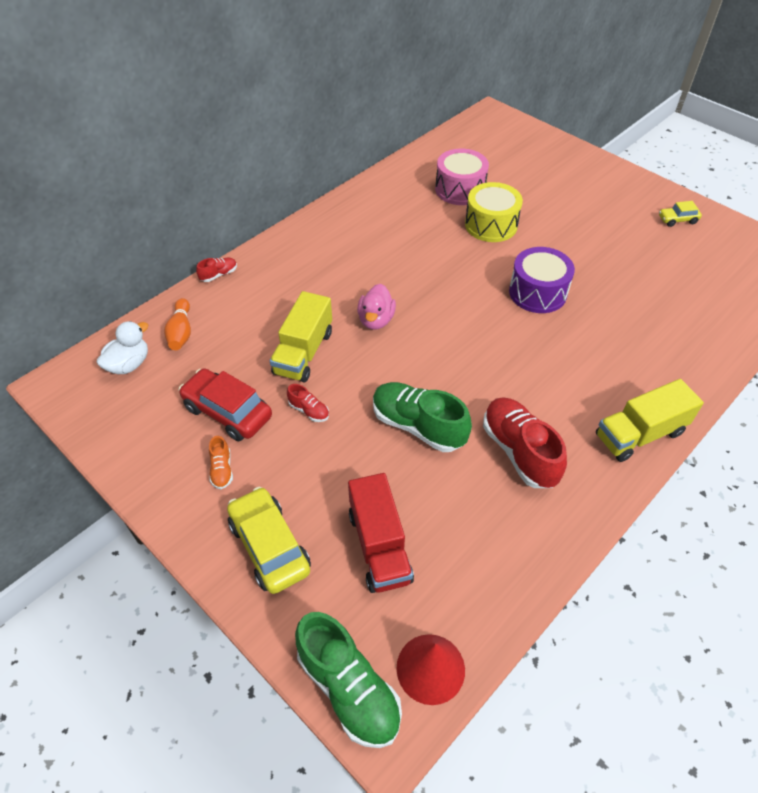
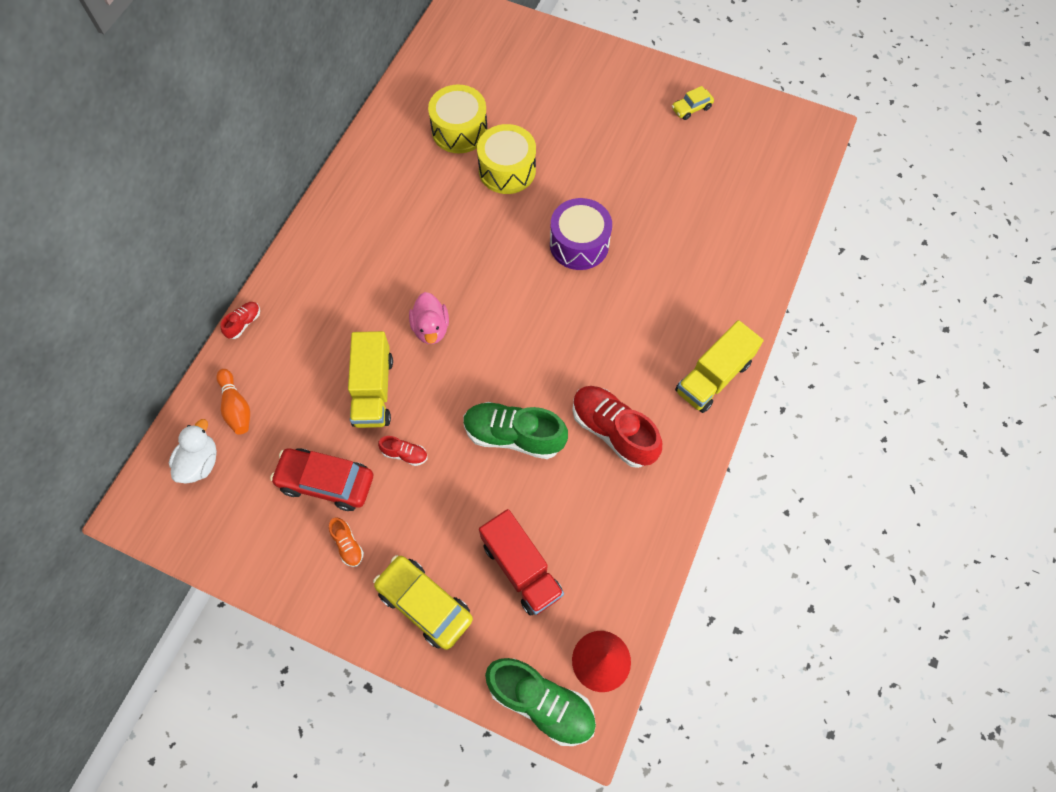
camera: 20 degrees left, 15 degrees up
(460, 189) = (459, 130): pink drum -> yellow drum

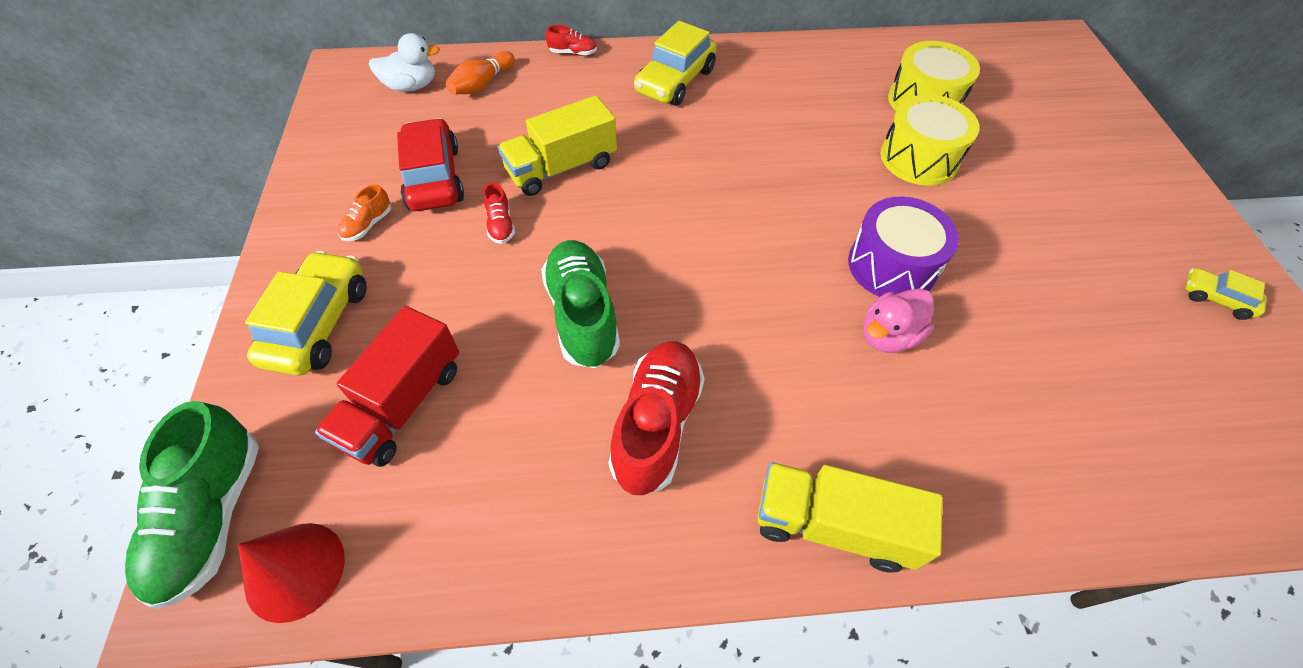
camera: 60 degrees right, 10 degrees down
(331, 269) = (675, 81): none -> yellow car
(431, 328) = (668, 181): pink duck -> pink duck (888, 335)

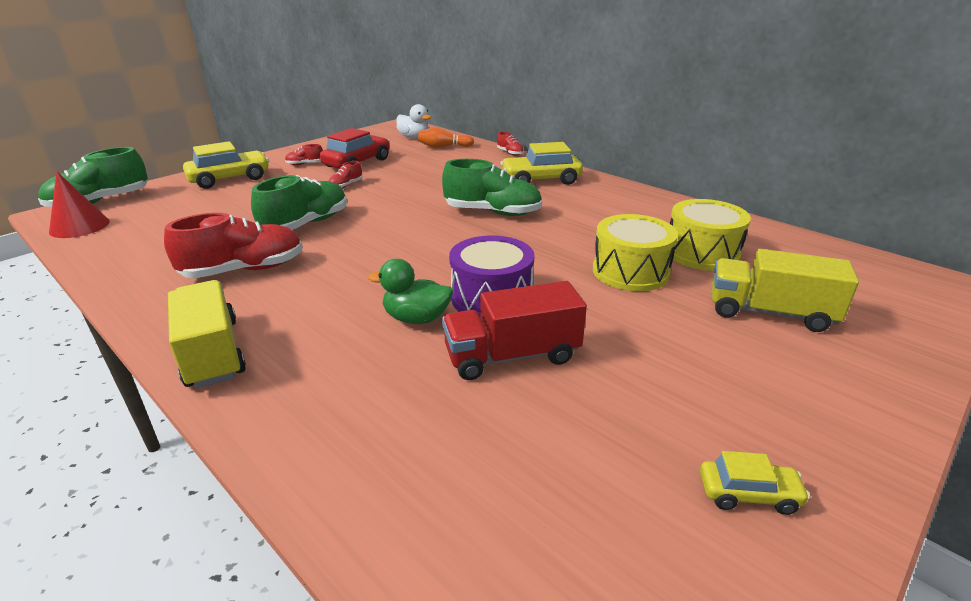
camera: 50 degrees right, 25 degrees down
(368, 225) = (305, 164): orange shoe -> red shoe
(402, 404) = (197, 210): red truck -> red truck (512, 356)
(561, 168) = (412, 182): yellow truck -> yellow truck (769, 312)
(716, 159) = (492, 212): none -> green shoe
(888, 335) = (416, 318): pink duck -> green duck
(1215, 299) = (748, 494): yellow car -> yellow car turned 105 degrees clockwise

